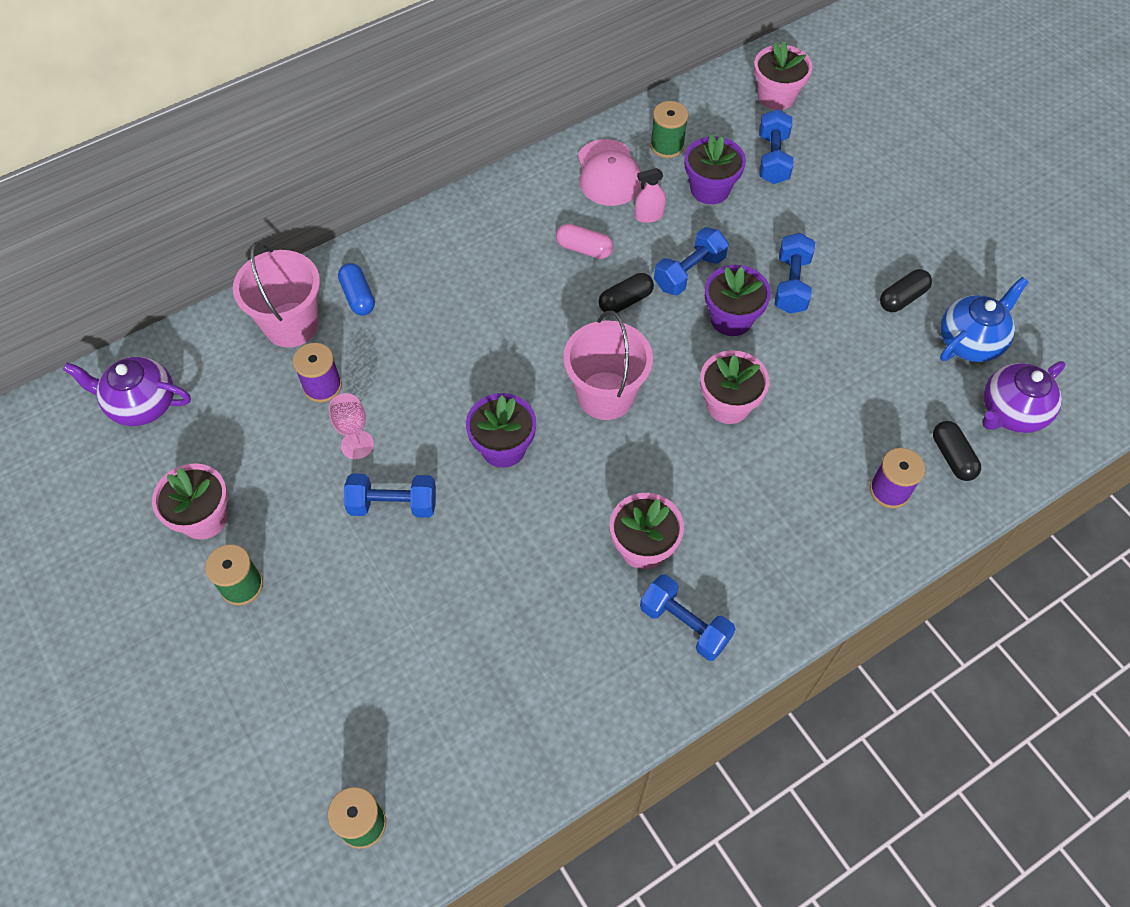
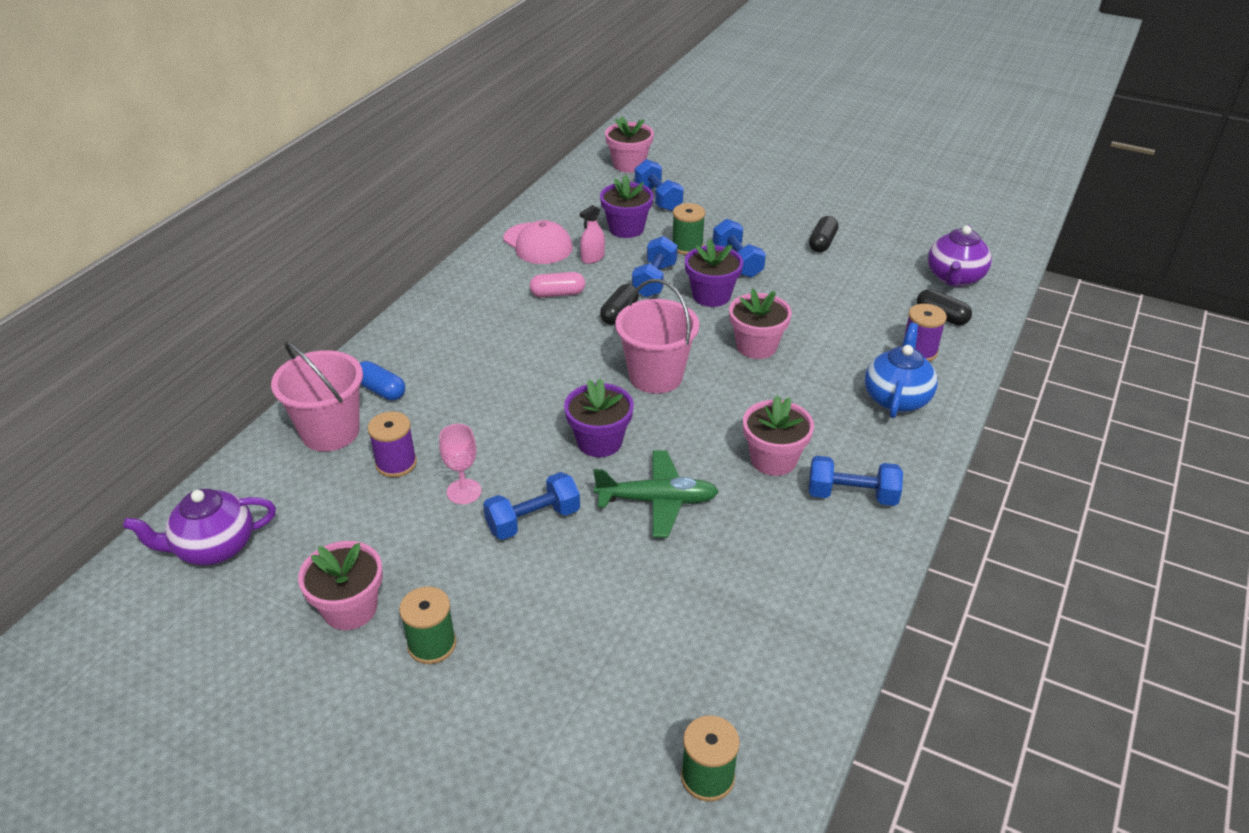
camera: 30 degrees left, 20 degrees down
(508, 539) = (657, 501): none -> green plane
(667, 146) = (570, 215): green spool -> green spool (687, 246)
(970, 341) = (890, 250): blue teapot -> blue teapot (896, 398)

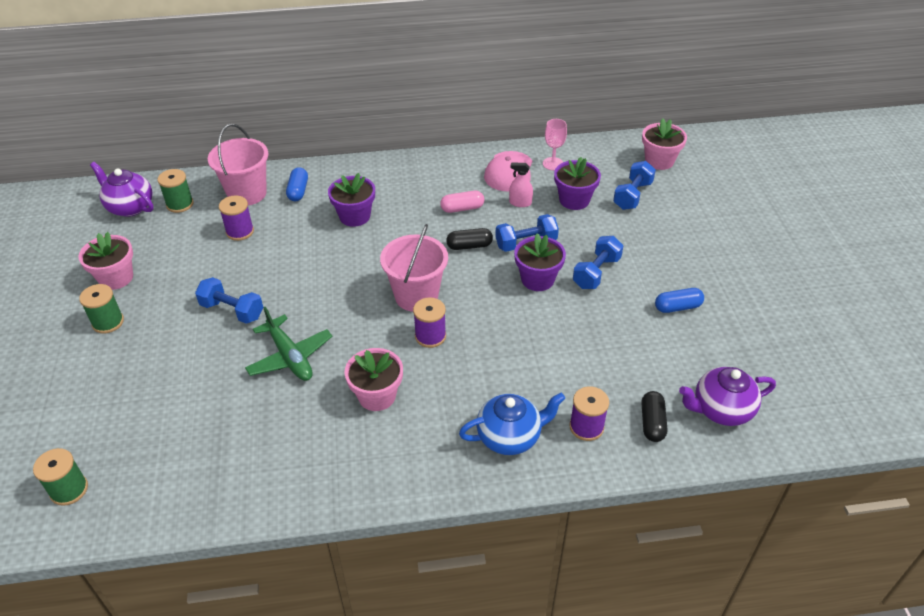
camera: 55 degrees right, 5 degrees up
(464, 491) = (236, 270): pink goblet -> pink goblet (553, 164)
(558, 294) = (462, 208): pink capsule -> pink capsule turned 60 degrees counterclockwise
(599, 442) = (326, 303): purple flower pot -> purple flower pot (354, 216)
(687, 246) = (586, 239): green spool -> green spool (180, 204)
(723, 391) = (430, 336): none -> purple spool
(756, 346) = (499, 330): pink flower pot -> none
(822, 243) = (677, 307): black capsule -> blue capsule
(852, 495) = (371, 455): blue dumbbell -> none

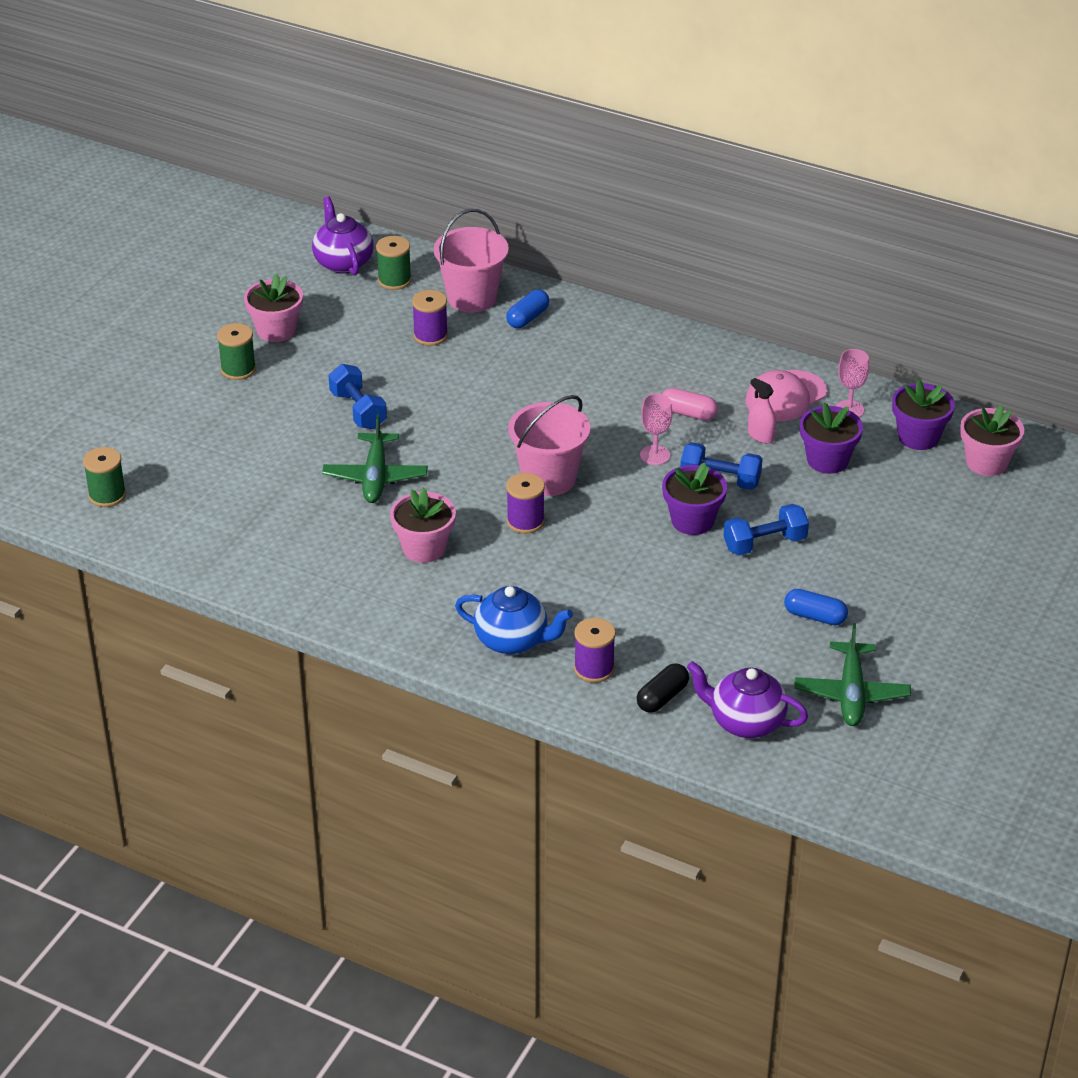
camera: 35 degrees right, 5 degrees down
(354, 216) = (562, 371): purple flower pot -> purple flower pot (918, 437)
(469, 246) = (655, 455): black capsule -> pink goblet
(632, 195) = (904, 485): blue dumbbell -> none
(756, 350) = (851, 693): none -> green plane

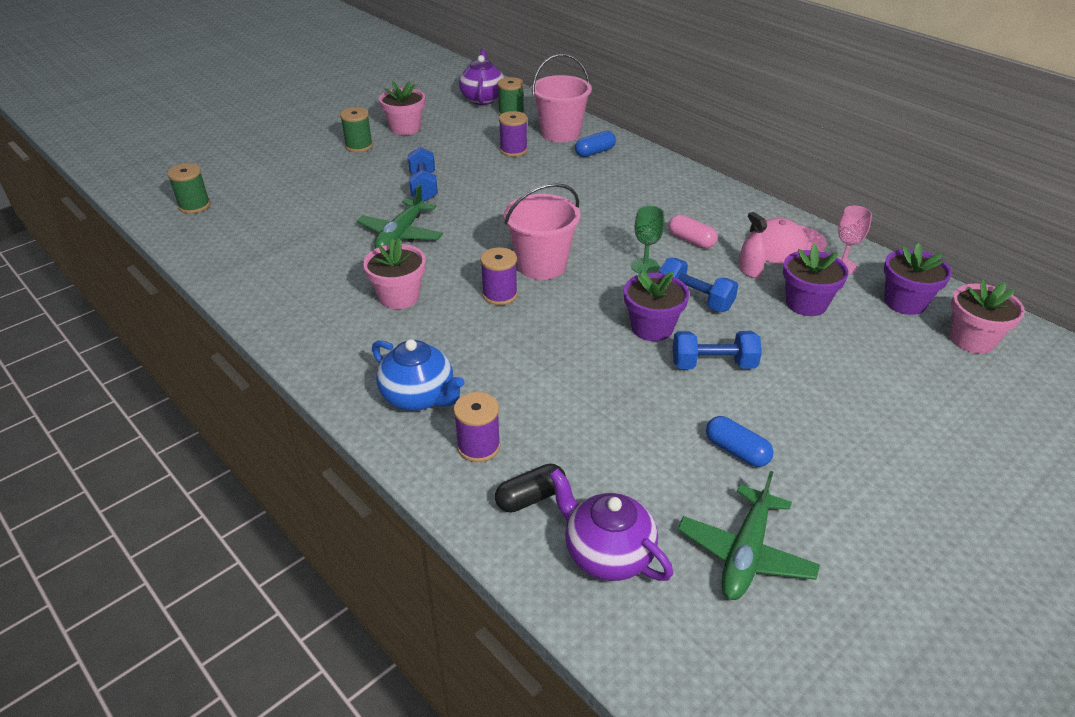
camera: 20 degrees right, 0 degrees up
(655, 455) = (645, 266): pink goblet -> green goblet

